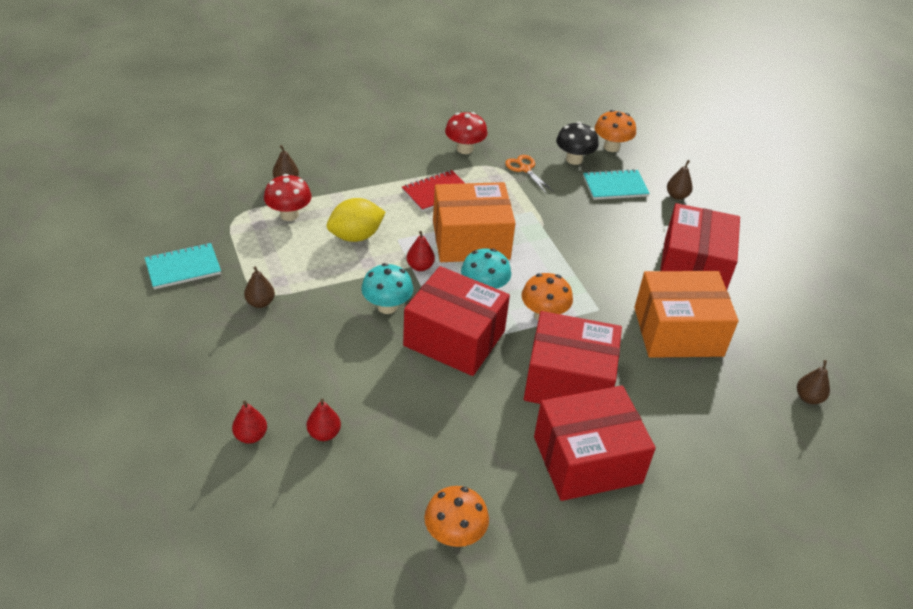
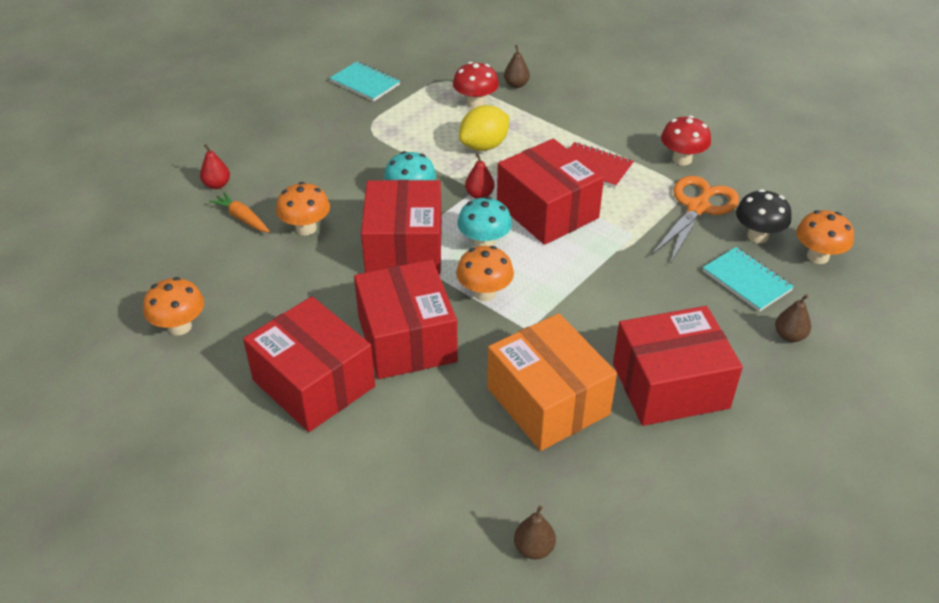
camera: 65 degrees right, 0 degrees up
(260, 303) = (358, 132): brown pear -> none
(324, 433) = (242, 218): red pear -> orange carrot
(356, 236) = (484, 146): yellow lemon -> yellow lemon turned 75 degrees counterclockwise
(377, 392) = (306, 228): none -> orange mushroom
(471, 240) = (547, 211): orange box -> red box
(525, 169) = (698, 207): orange scissors -> orange scissors, size x1.77

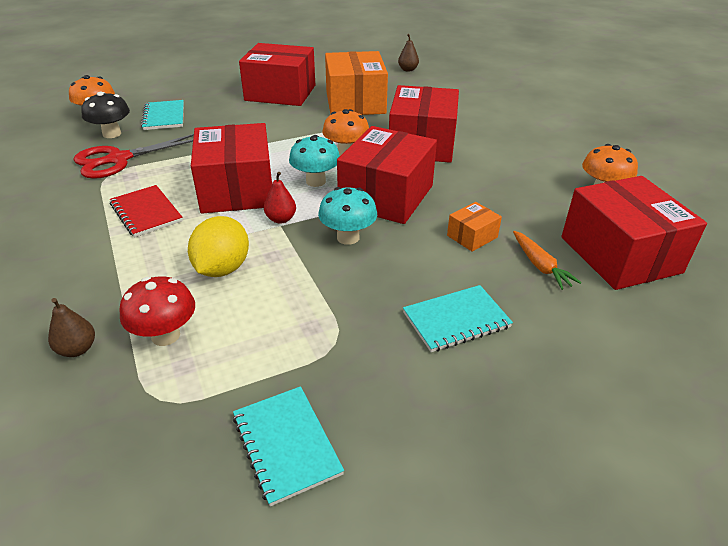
camera: 155 degrees left, 5 degrees down
(217, 185) = (570, 317): red pear -> none
(298, 161) = (456, 320): none -> turquoise notebook
(306, 228) = (472, 236): orange mushroom -> orange box
(314, 383) = (498, 139): red box -> red box (620, 254)
(484, 146) = (222, 268): yellow lemon -> yellow lemon turned 60 degrees counterclockwise
(682, 159) = (62, 196): red mushroom -> none
(698, 207) = (118, 159): orange scissors -> red scissors
(789, 336) = (185, 93): brown pear -> none

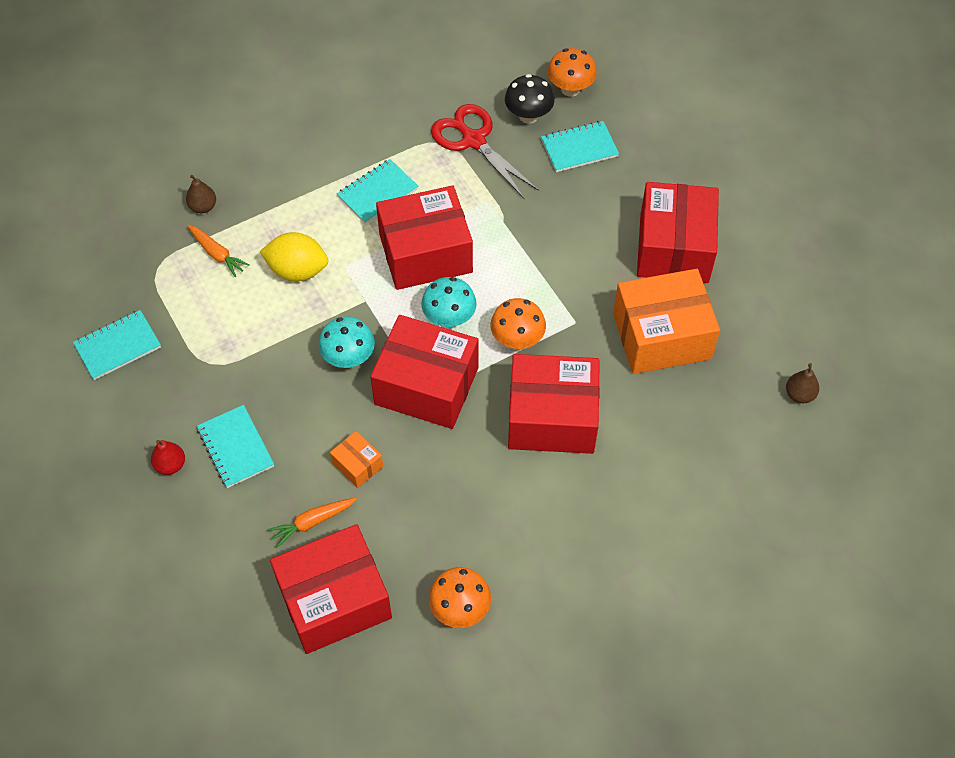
camera: 85 degrees right, 20 degrees up
(146, 213) = (377, 193): red notebook -> turquoise notebook
(165, 335) = (217, 254): red mushroom -> orange carrot
(281, 219) = (375, 299): red pear -> red pear (170, 465)

